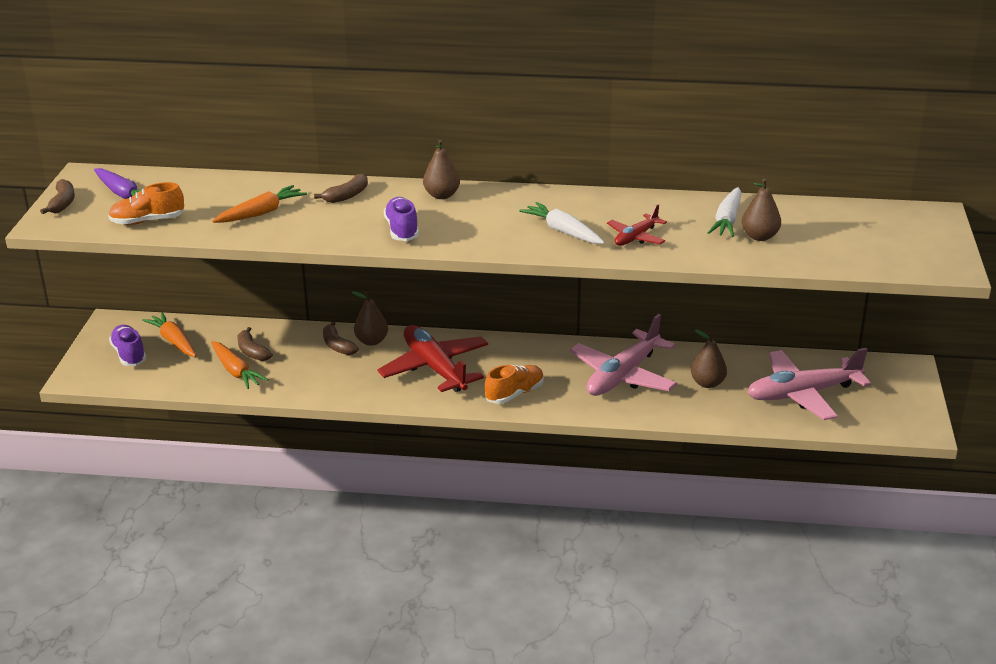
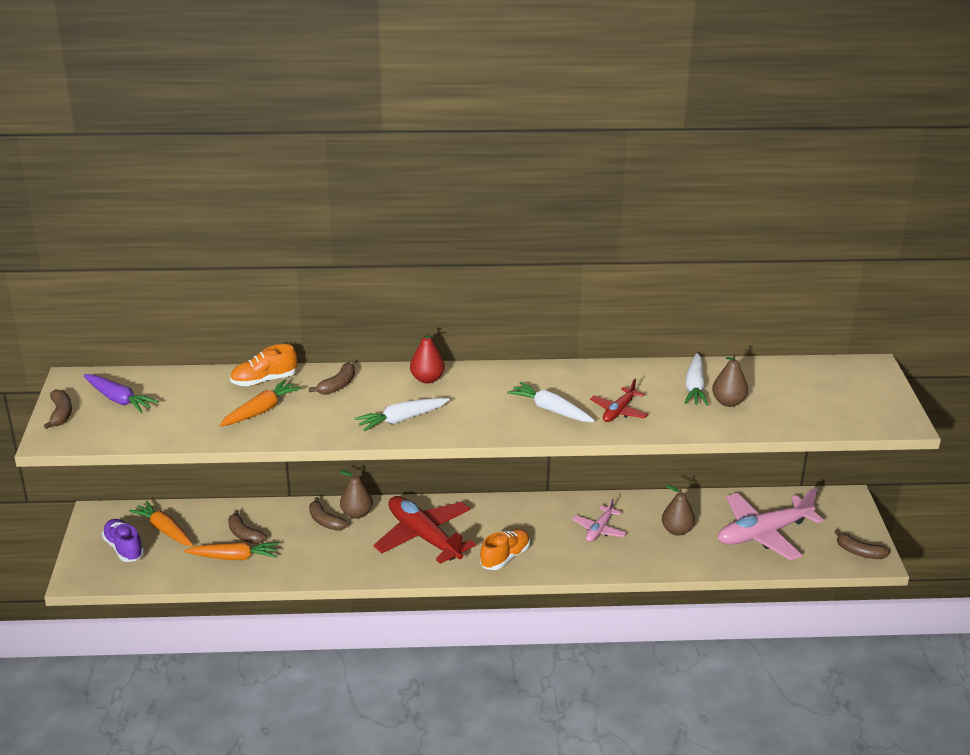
camera: 10 degrees left, 0 degrees up
(147, 221) = (152, 428): orange shoe -> orange shoe (264, 380)
(236, 371) = (234, 557): orange carrot -> orange carrot turned 45 degrees counterclockwise
(402, 230) = (401, 419): purple shoe -> white carrot
(441, 195) = (427, 379): brown pear -> red pear
(623, 376) = (599, 530): pink plane -> pink plane, size x0.51
(907, 420) = (859, 552): none -> brown banana

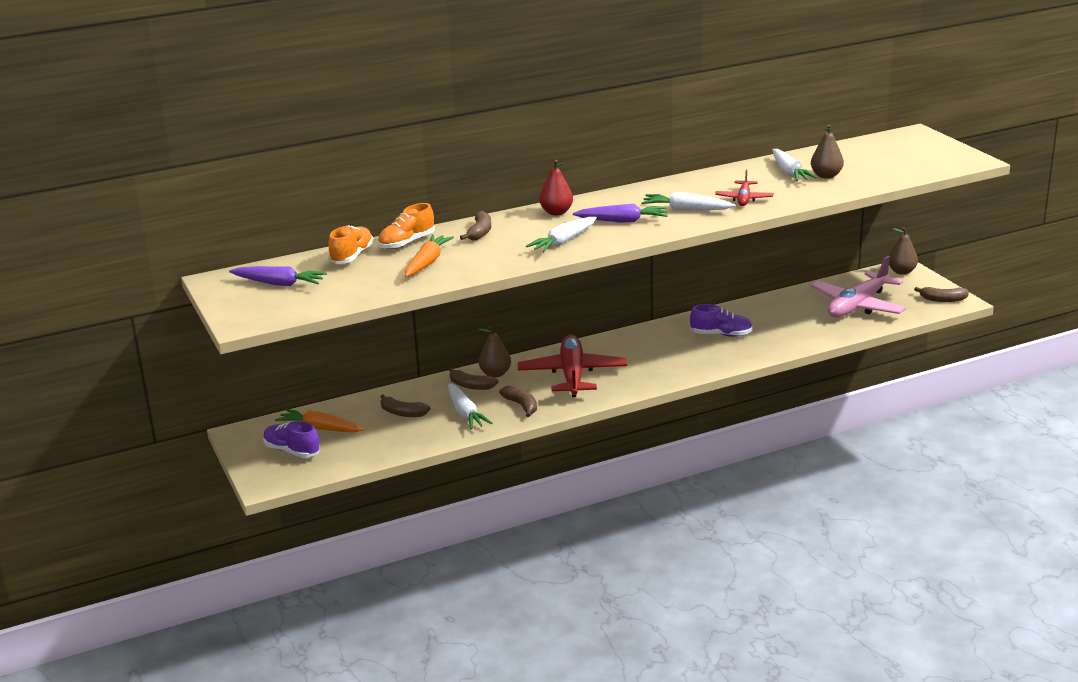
camera: 20 degrees left, 5 degrees down
(61, 414) = (232, 305): brown banana -> brown banana (521, 405)
(234, 557) = (409, 431): orange carrot -> none
(297, 552) = (465, 413): none -> white carrot
(424, 537) = (572, 375): red plane -> red plane turned 60 degrees clockwise
(478, 408) = (622, 221): none -> purple carrot
(505, 557) = (657, 371): orange shoe -> orange shoe (352, 256)
(599, 530) = (721, 334): pink plane -> purple shoe
(677, 530) = (786, 320): brown pear -> brown pear (901, 271)

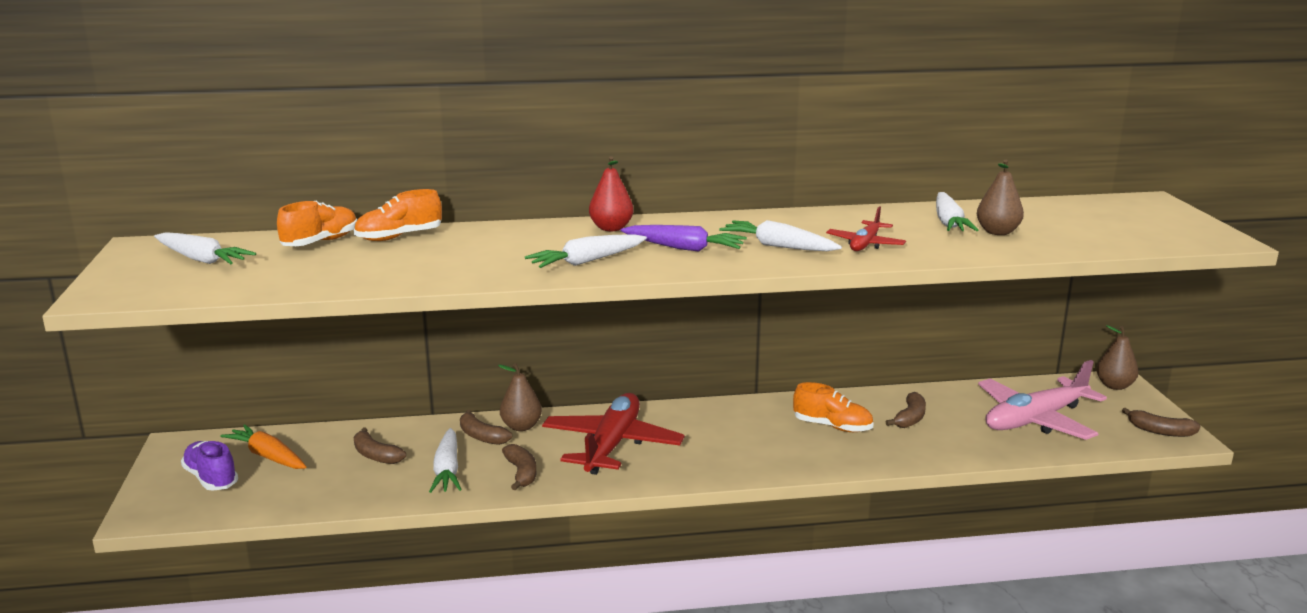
camera: 15 degrees right, 5 degrees down
(279, 284) = (202, 259): purple carrot -> white carrot
(427, 262) = (397, 261): orange carrot -> none
(480, 232) = (496, 237): brown banana -> brown banana (910, 418)
(721, 334) = (832, 426): purple shoe -> orange shoe

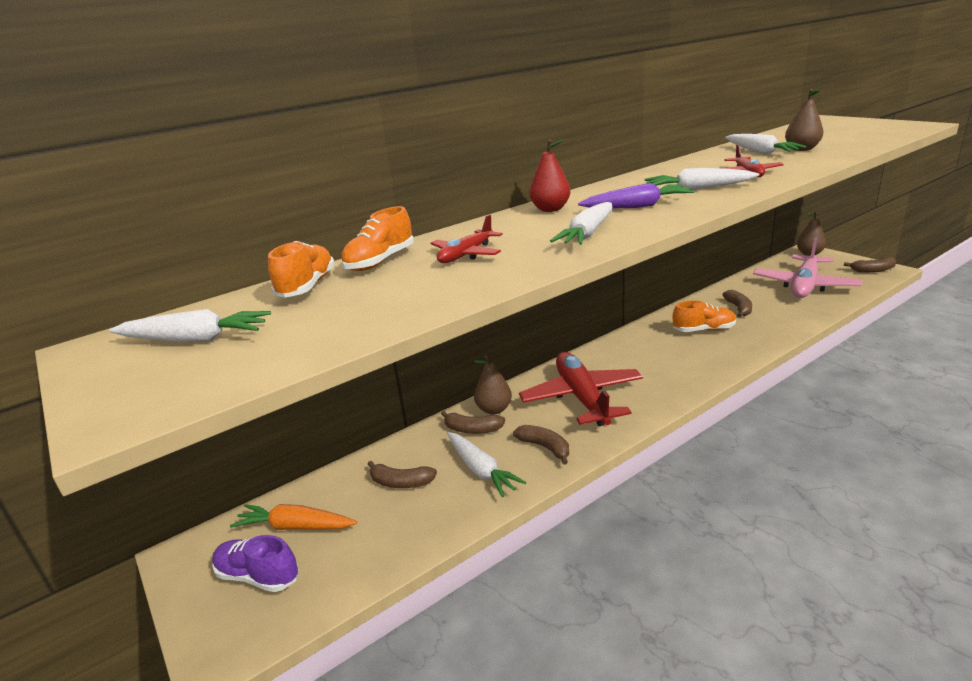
camera: 25 degrees left, 5 degrees up
(465, 251) = (466, 255): none -> red plane

